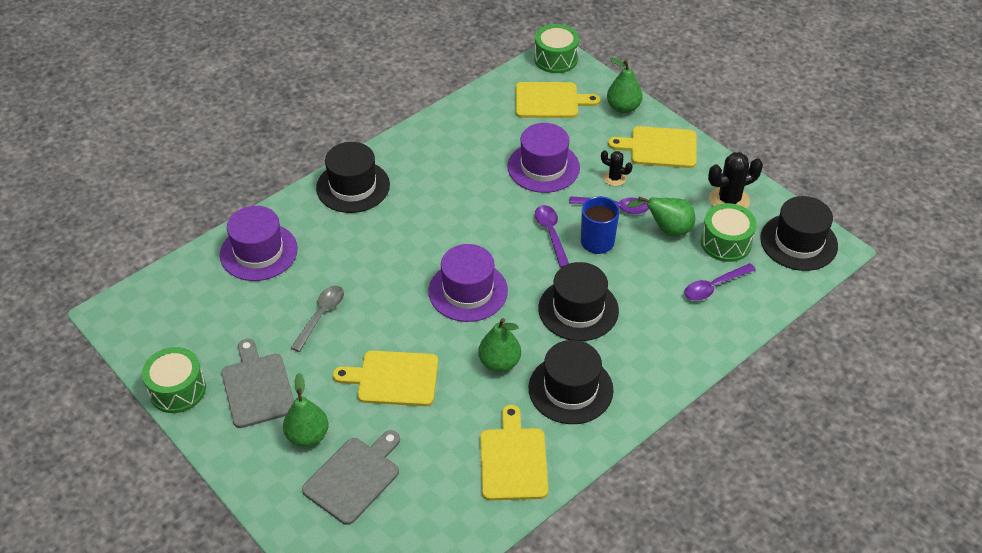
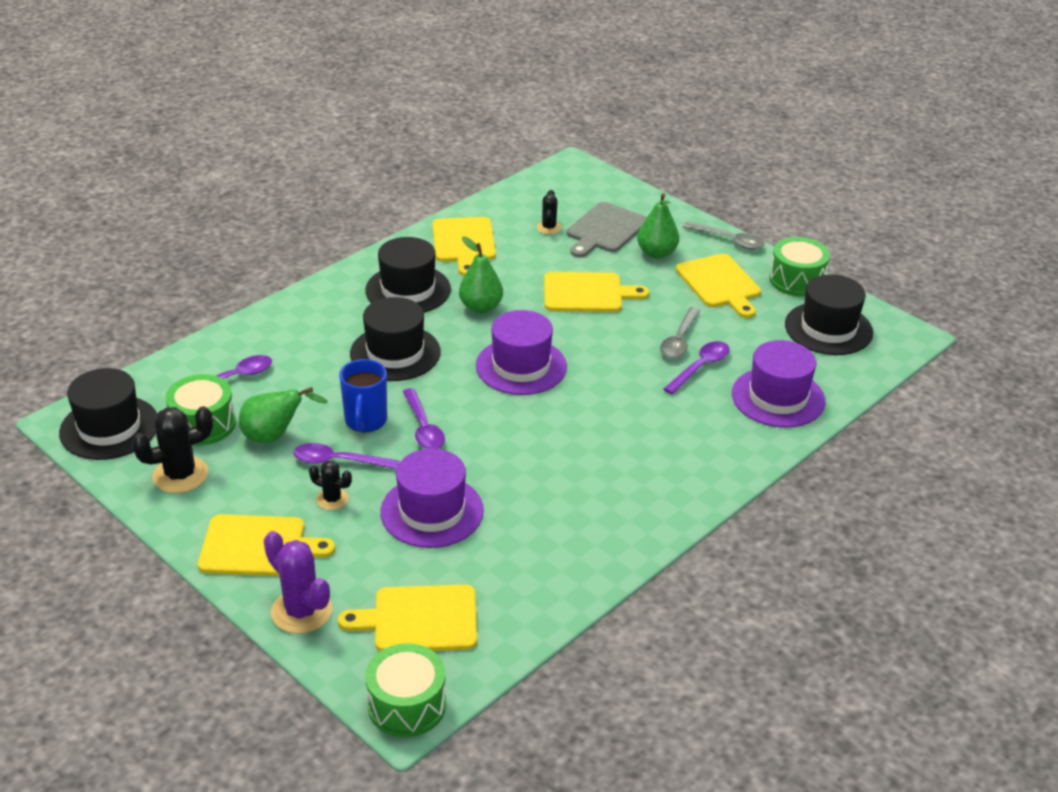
camera: 175 degrees right, 10 degrees down
(222, 455) = (729, 240): none -> grey spoon
(257, 387) = (719, 284): grey cutting board -> yellow cutting board
(312, 284) = (700, 367): none -> purple spoon
(353, 186) = (691, 476): black hat -> black hat (828, 328)
(417, 483) = (549, 228): none -> black cactus
(623, 107) = (301, 611): green pear -> purple cactus

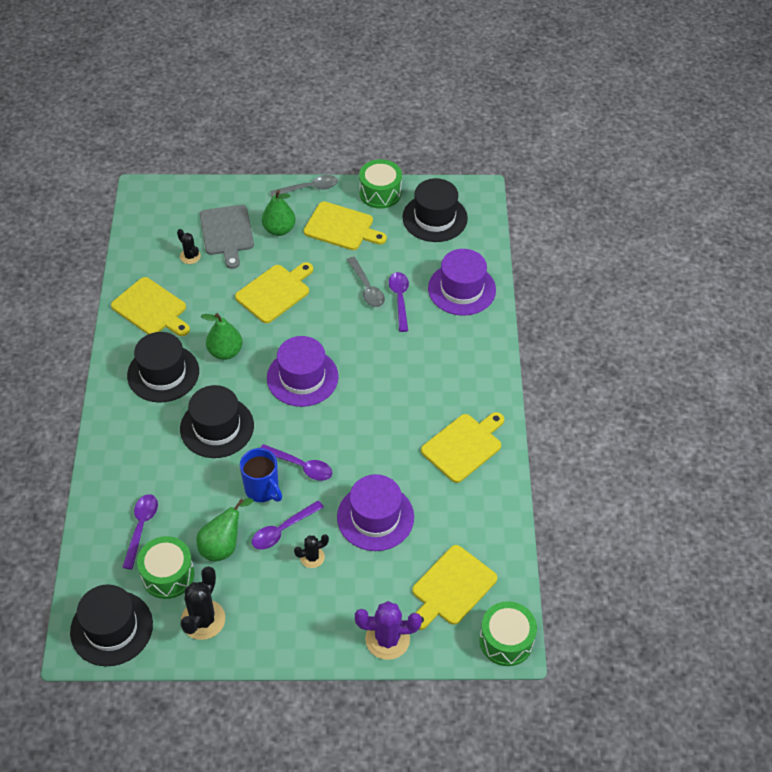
camera: 45 degrees left, 15 degrees up
(258, 546) = (312, 623): yellow cutting board -> yellow cutting board (464, 446)

